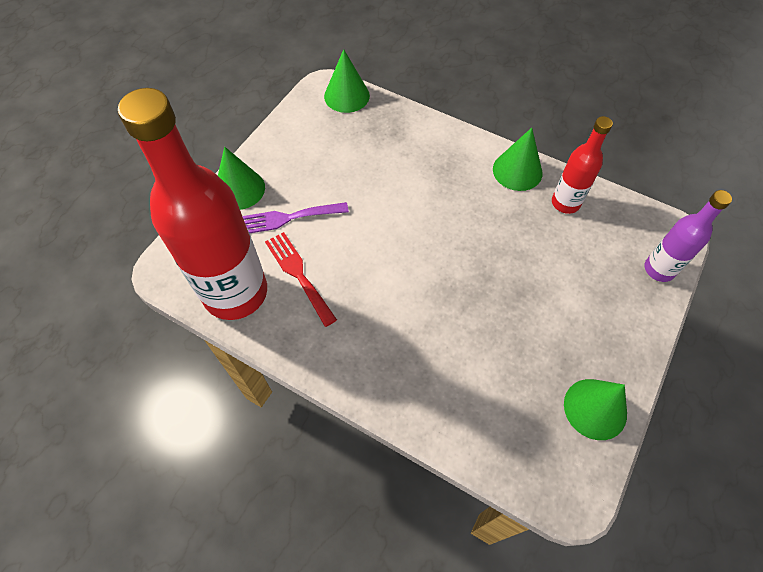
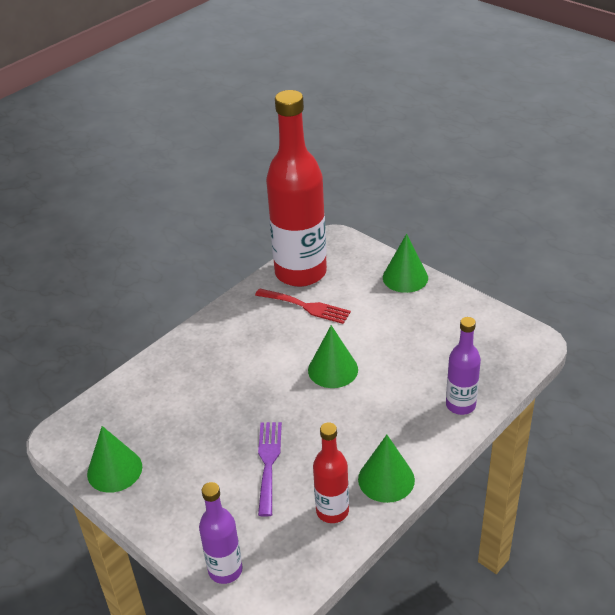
camera: 105 degrees right, 20 degrees down
(287, 218) = (366, 303): purple fork -> purple fork (268, 462)
(298, 274) = (306, 306): red fork -> red fork turned 45 degrees clockwise
(346, 96) = (518, 356): green cone -> green cone (333, 369)
(417, 130) = (460, 405): none -> purple bottle

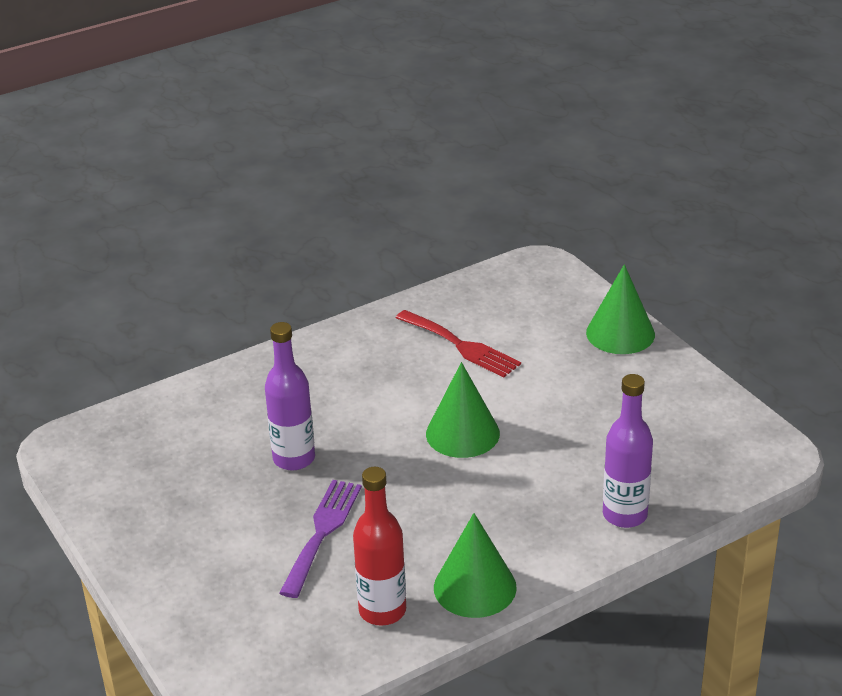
camera: 15 degrees right, 5 degrees down
(114, 470) = (117, 498): green cone -> none
(225, 570) = (208, 650): purple bottle -> purple bottle (294, 459)
(300, 272) = (472, 300): red bottle -> none

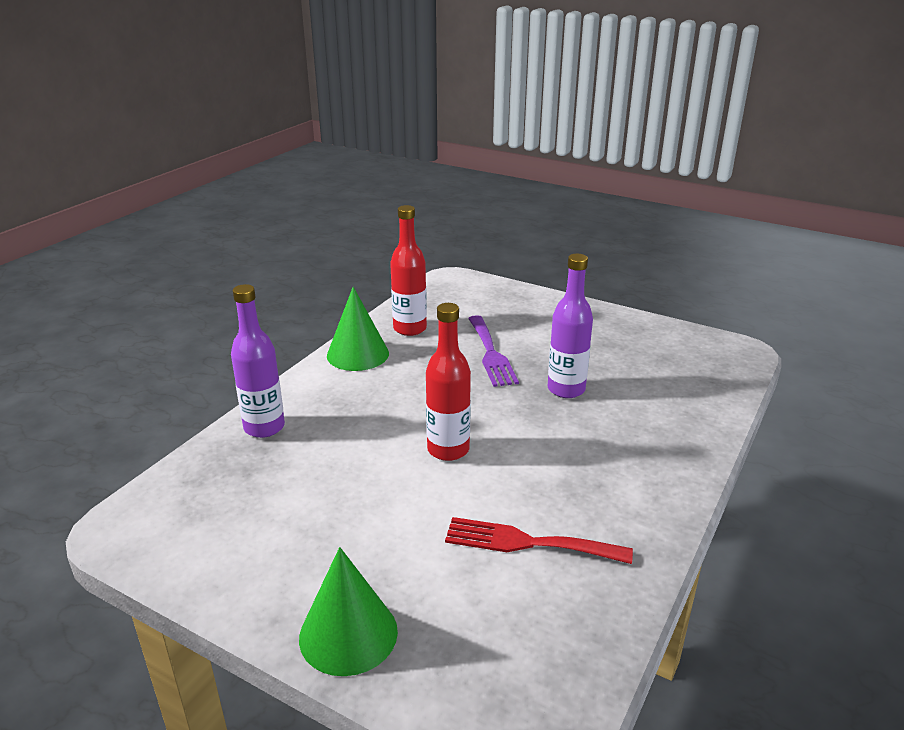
camera: 150 degrees right, 5 degrees down
(462, 433) = (448, 450): green cone -> red bottle

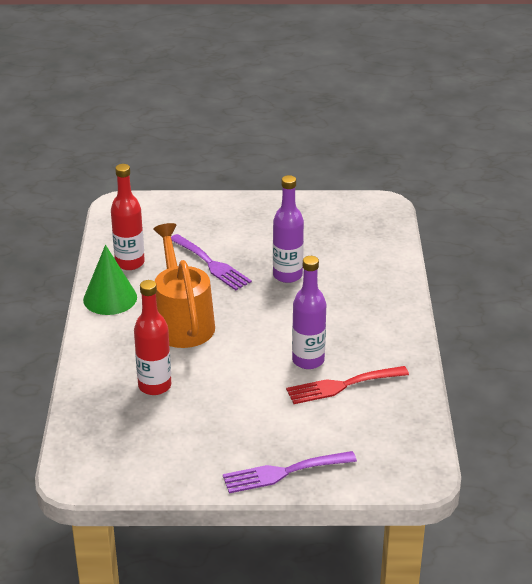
camera: 30 degrees left, 5 degrees up
(264, 427) = (99, 378): purple bottle -> purple bottle (308, 360)
(348, 634) = (283, 472): green cone -> purple fork
(405, 399) = (181, 321): none -> orange watering can
(448, 450) = (244, 347): red bottle -> red bottle (154, 386)

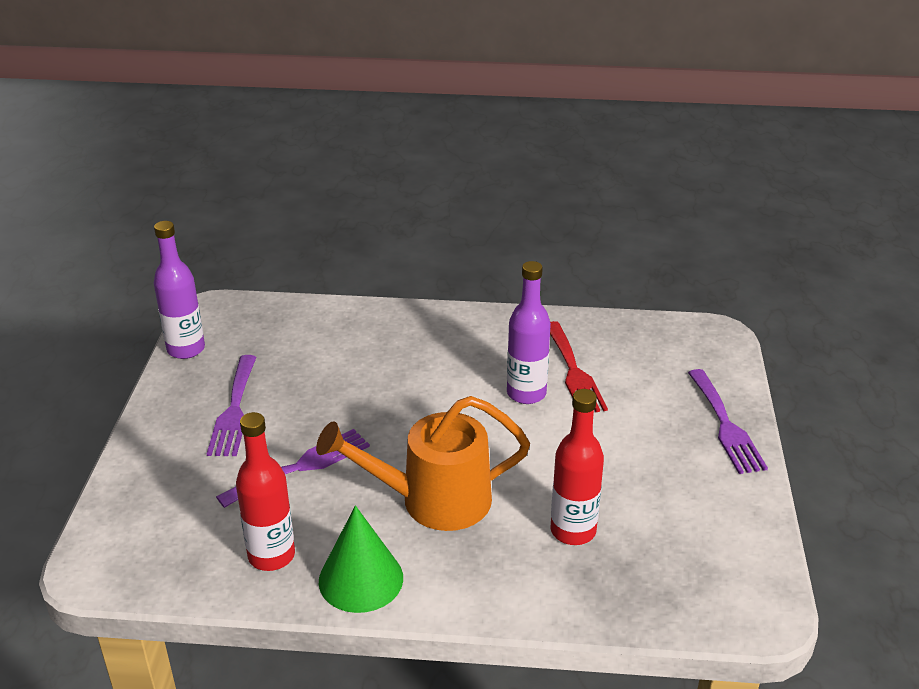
camera: 85 degrees left, 0 degrees up
(266, 230) = (234, 410): none -> purple fork
(287, 275) = (347, 398): purple bottle -> purple bottle (186, 349)

